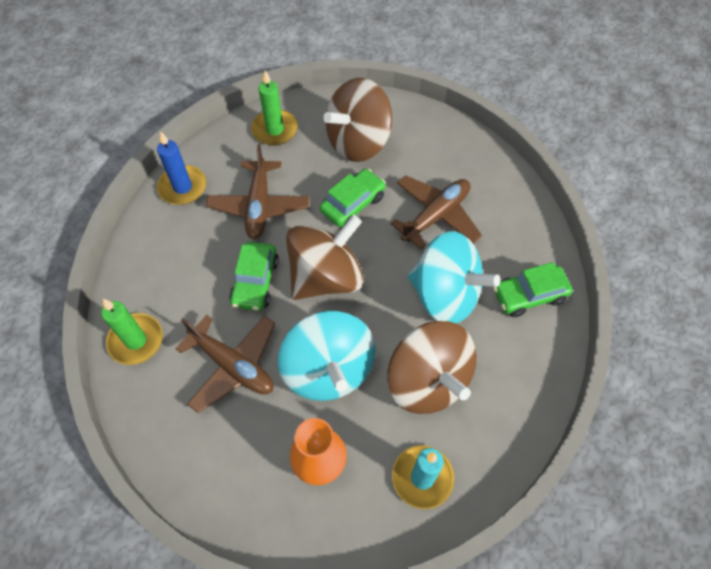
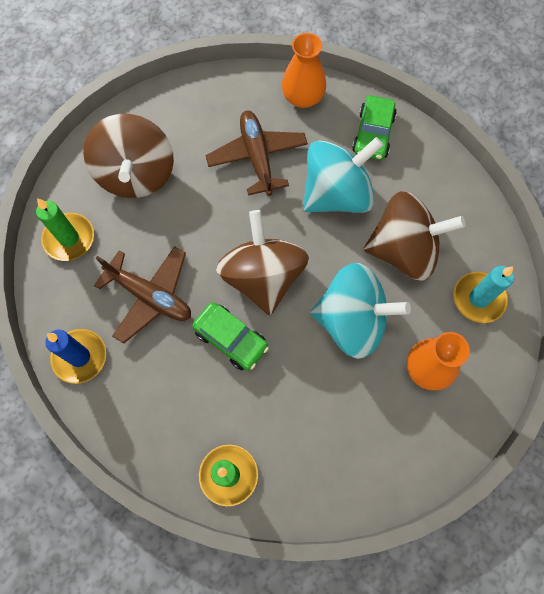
camera: 60 degrees left, 10 degrees up
(232, 365) = (303, 398): brown plane -> none
(353, 204) = (201, 215): green car -> none
(521, 220) = (303, 97): none -> orange vase

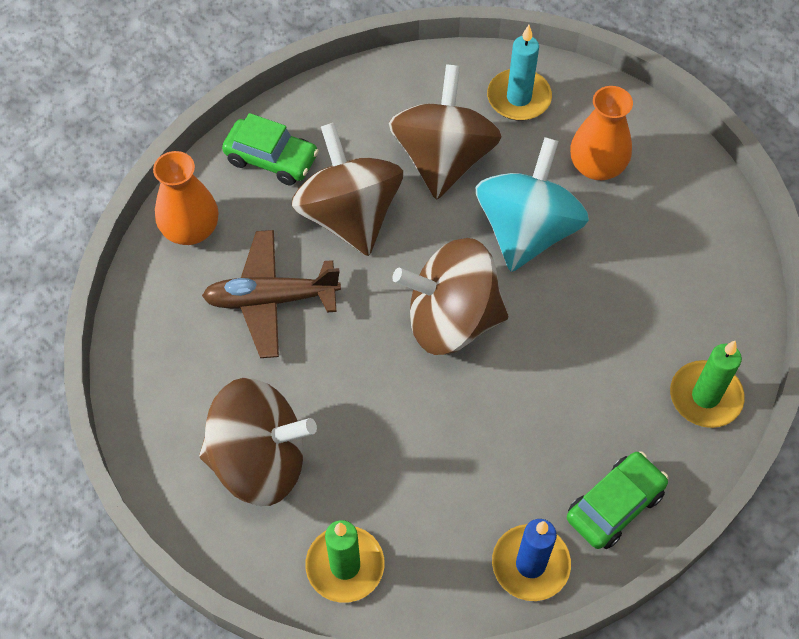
camera: 80 degrees left, 10 degrees down
(150, 296) = (455, 462): brown plane -> none
(231, 339) = (531, 369): green car -> green car (614, 505)
(336, 194) = (349, 215): turquoise spinning top -> brown spinning top

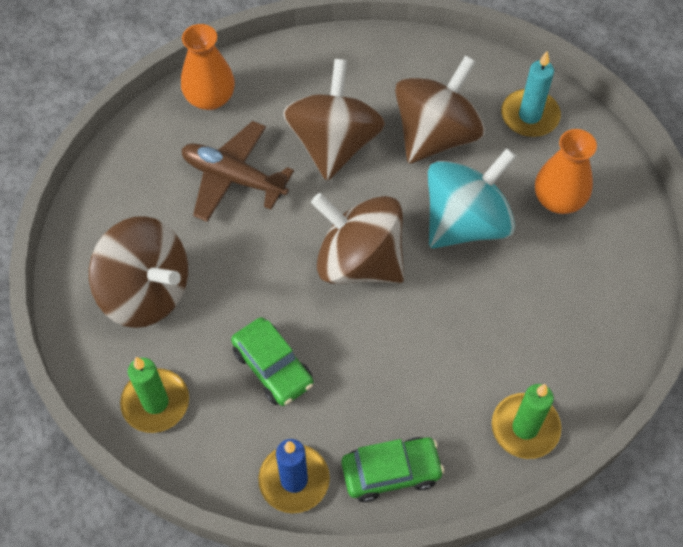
camera: 30 degrees right, 0 degrees up
(271, 159) = (303, 74): green car -> green car (273, 367)

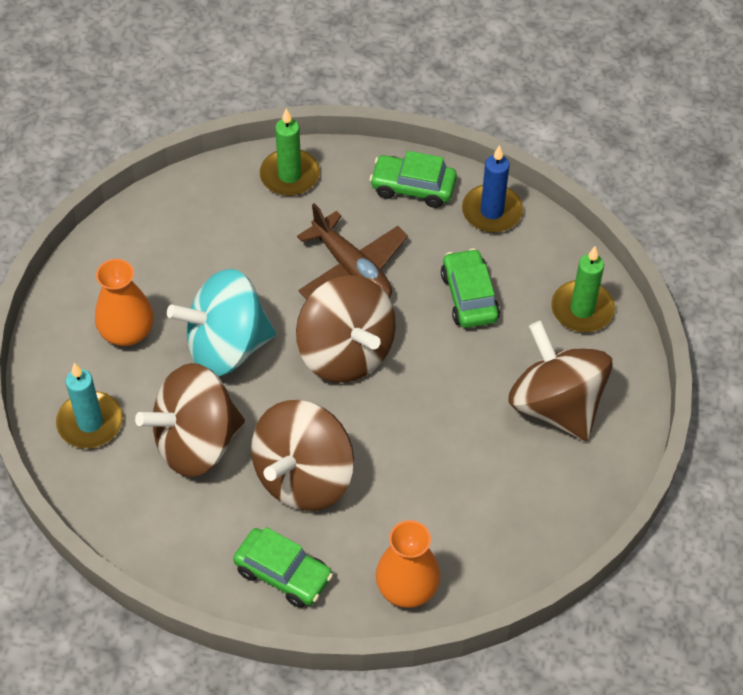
camera: 155 degrees left, 5 degrees down
(233, 178) = (424, 483): brown plane -> brown plane (352, 269)
(309, 71) = (283, 573): none -> green car

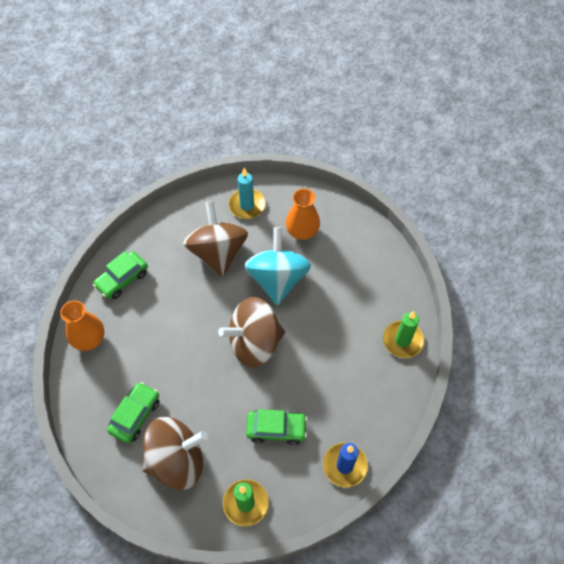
camera: 105 degrees right, 5 degrees up
(304, 477) = (177, 301): brown spinning top -> none
(352, 269) = (317, 361): brown plane -> none
(413, 187) = (377, 417): green car -> green car (135, 415)

